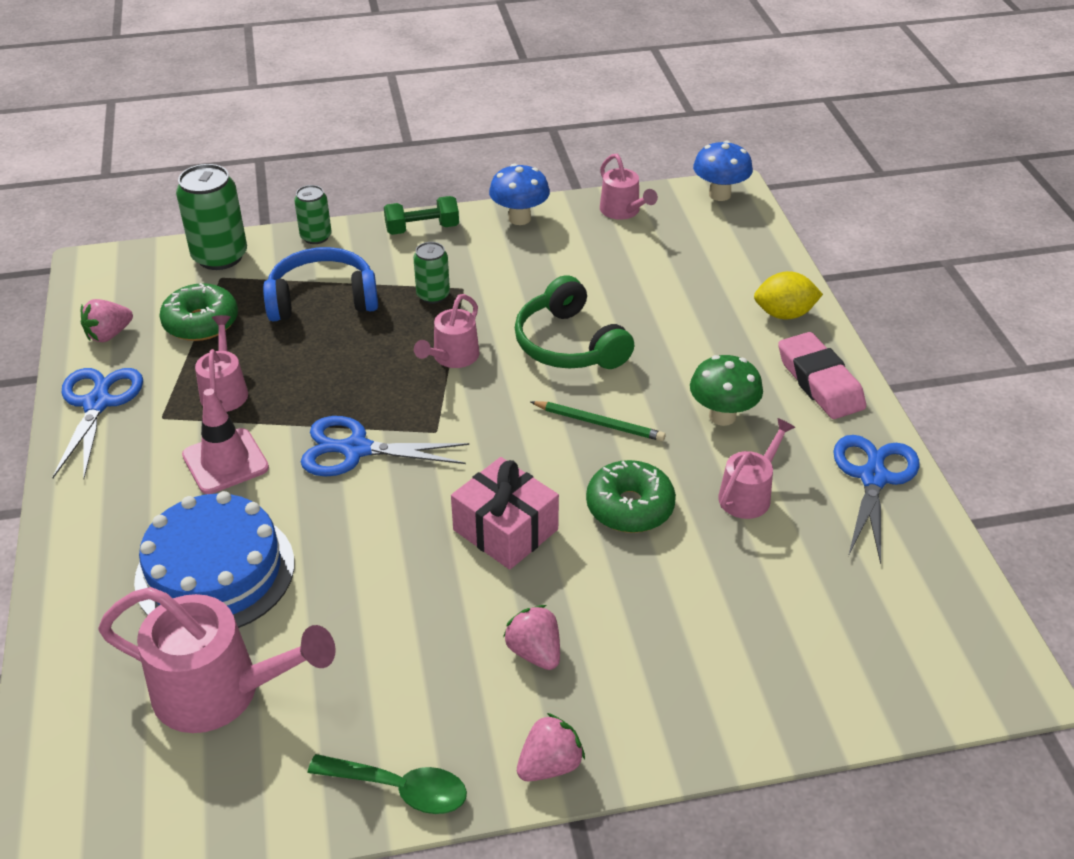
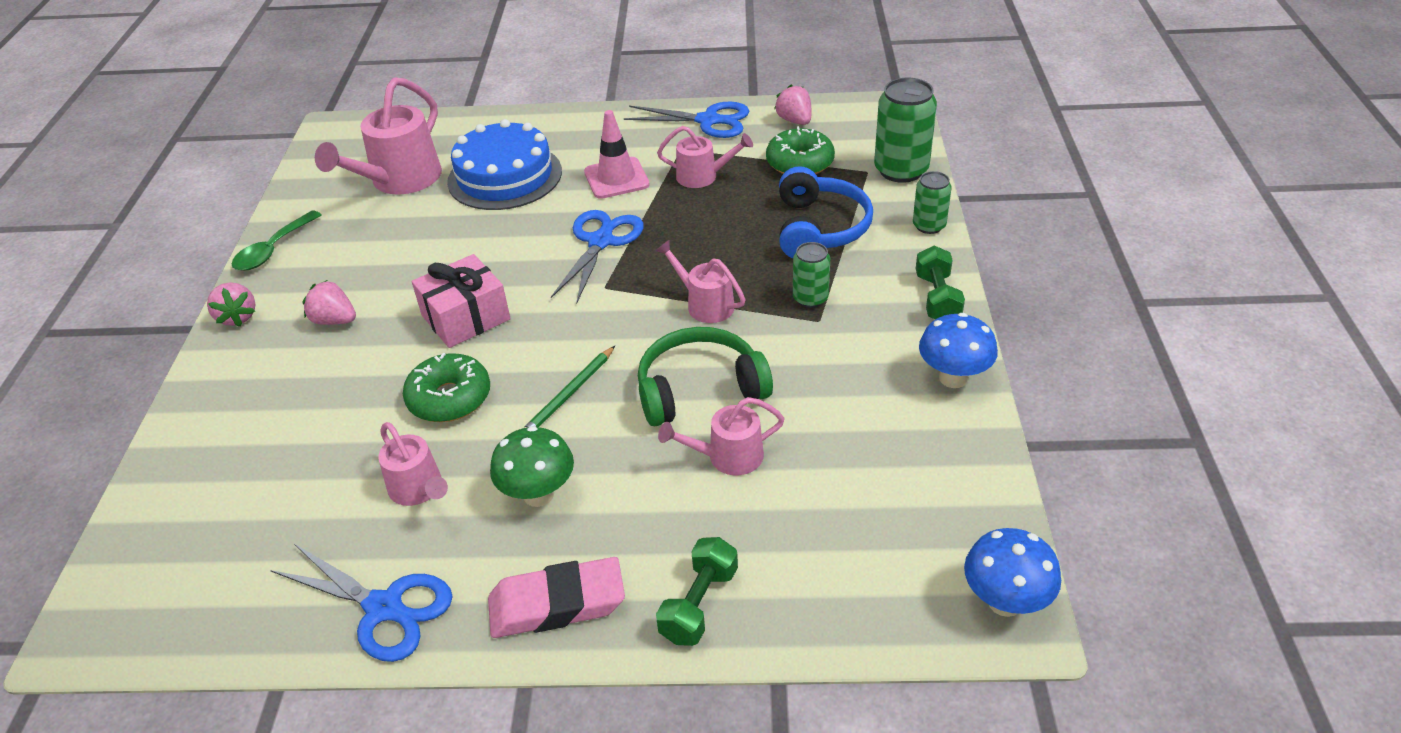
camera: 105 degrees right, 0 degrees up
(535, 652) = (334, 320): pink strawberry -> pink strawberry turned 135 degrees counterclockwise
(623, 211) = (963, 479): pink watering can -> pink watering can (727, 457)
(784, 314) = (699, 604): yellow lemon -> green dumbbell

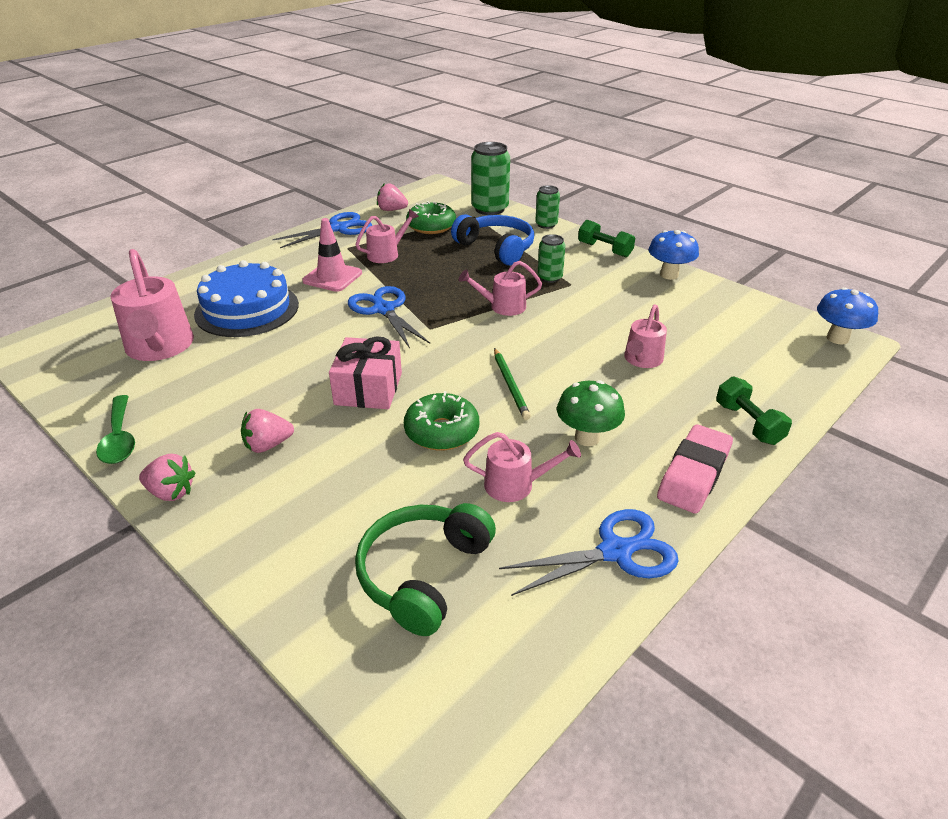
camera: 50 degrees left, 5 degrees down
(700, 389) = (573, 342): green headphones -> green headphones (423, 574)

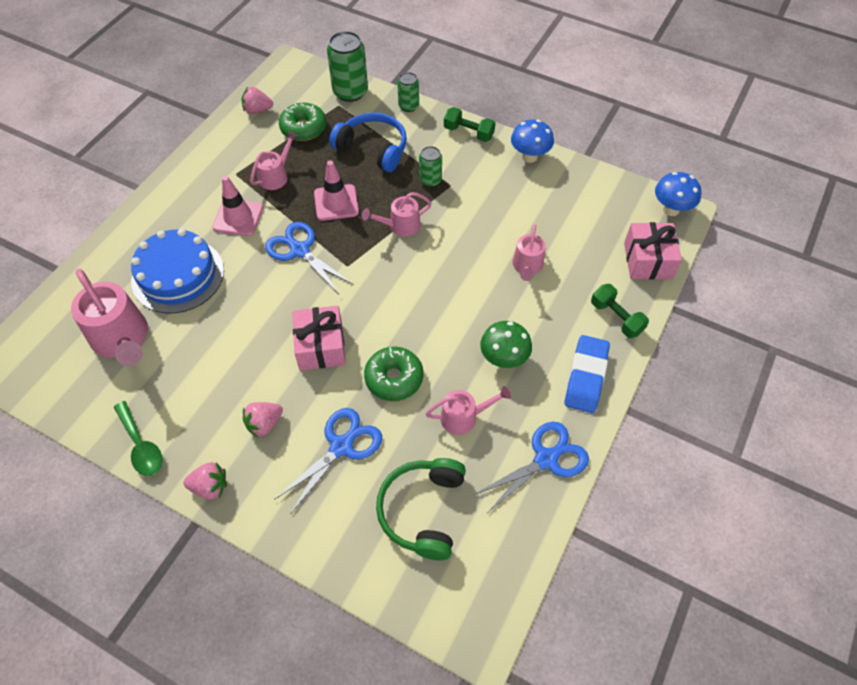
camera: 15 degrees left, 20 degrees up
(338, 229) = (217, 148): blue scissors -> blue scissors (341, 446)
(440, 280) = (336, 203): none -> pink traffic cone
(510, 385) = (432, 317): green pencil -> none
(693, 474) = (586, 377): pink eraser -> blue eraser
(800, 378) = (648, 260): none -> pink gift

